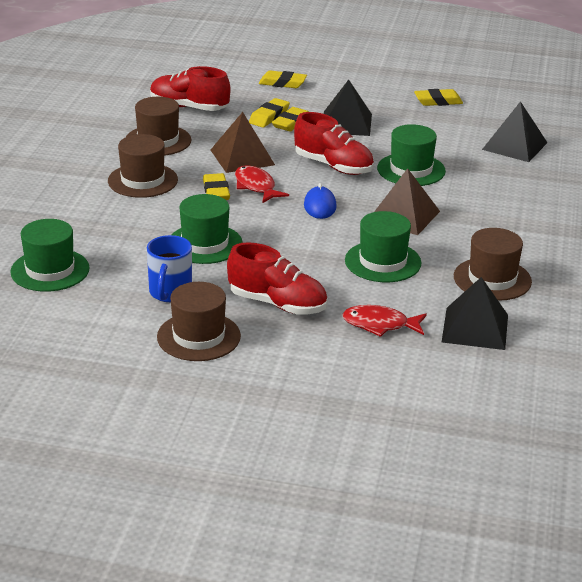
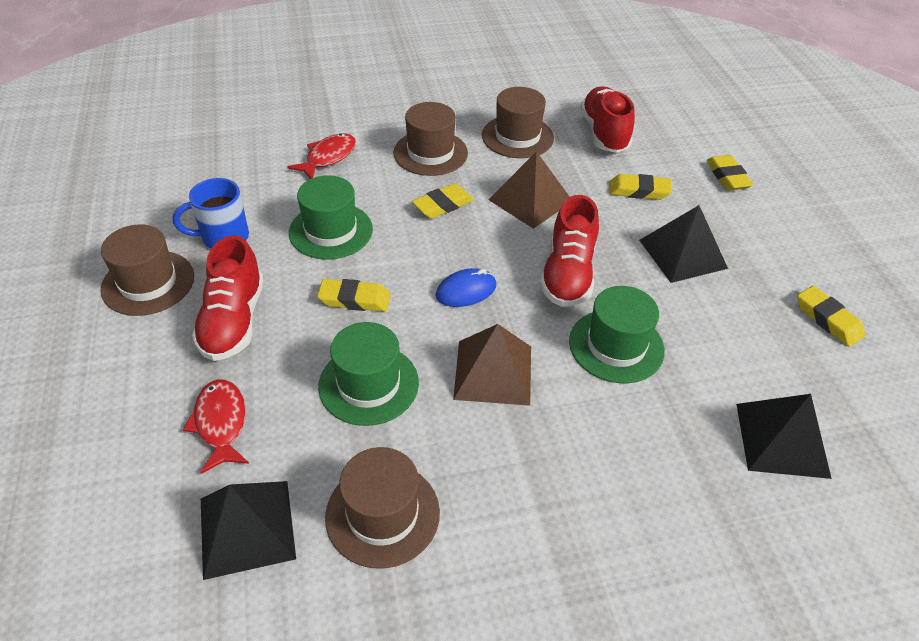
camera: 65 degrees right, 15 degrees up
(50, 270) = (233, 155): green hat -> none
(256, 186) = (474, 229): red fish -> red fish (328, 157)
(291, 123) = (640, 211): yellow eraser -> yellow eraser (355, 299)

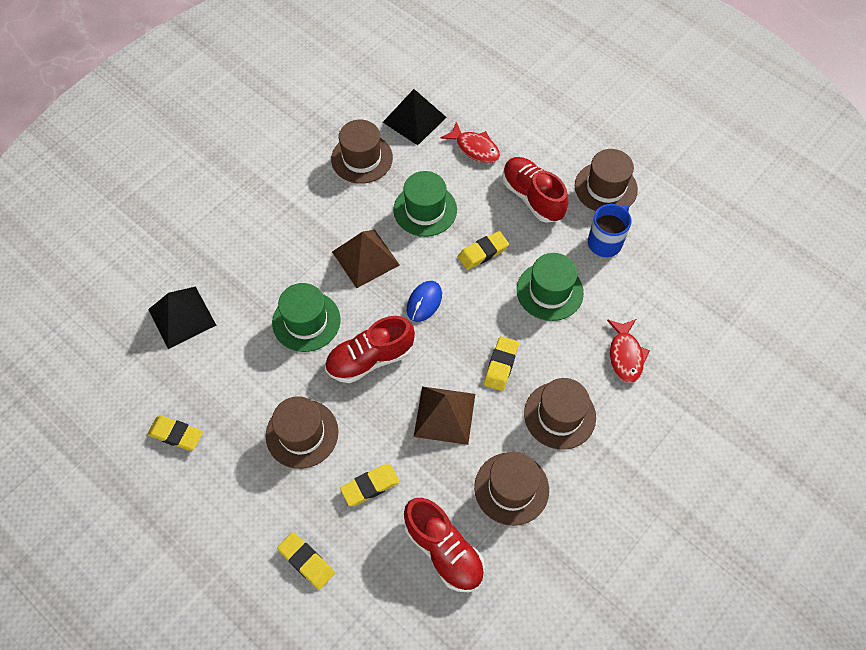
camera: 145 degrees right, 15 degrees up
(568, 274) = (370, 359): red shoe -> red shoe turned 90 degrees counterclockwise
(682, 254) = (302, 433): black pyramid -> brown hat

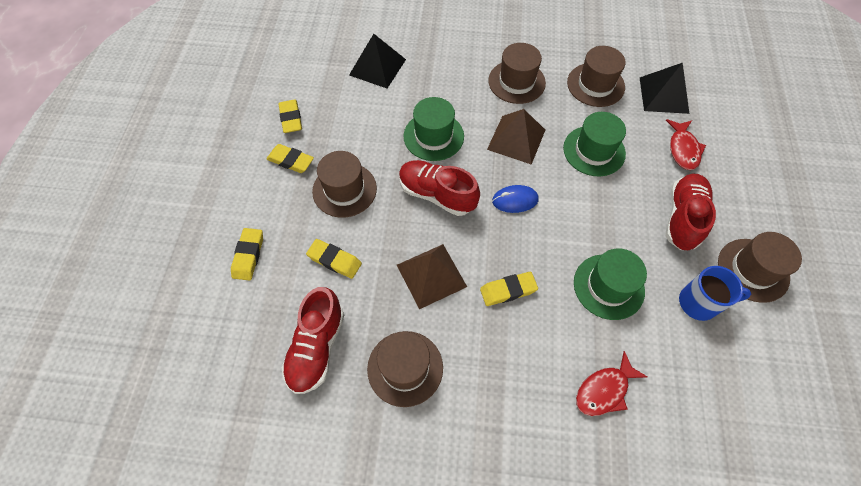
camera: 55 degrees right, 0 degrees up
(483, 253) = (596, 214): yellow eraser -> yellow eraser (291, 161)
(559, 415) = (500, 367): brown hat -> brown hat (516, 82)

